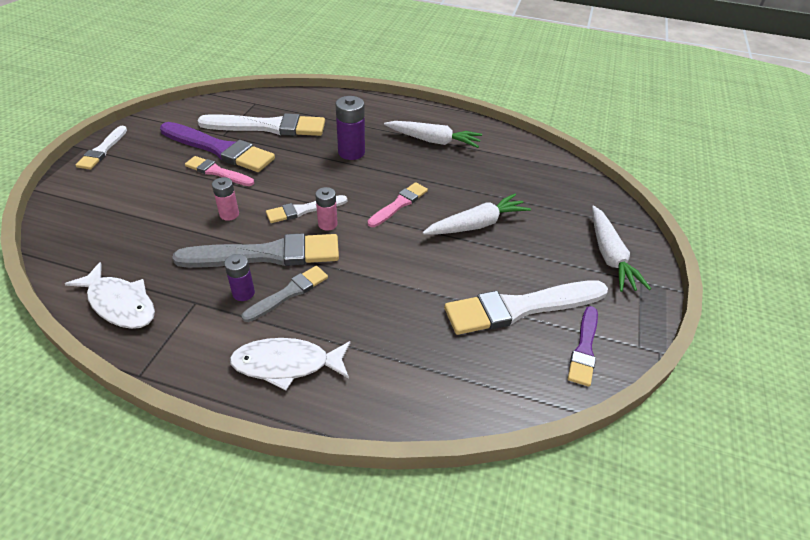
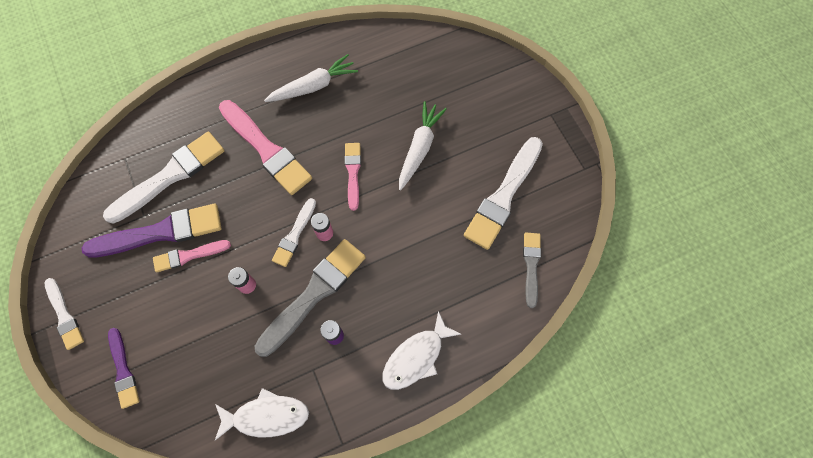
camera: 40 degrees left, 25 degrees up
(289, 293) = (362, 309): grey brush -> grey brush (531, 266)
(351, 152) = (266, 149): purple battery -> pink brush
(584, 348) = (559, 196): purple brush -> purple brush (123, 370)
(609, 256) = (518, 107): white carrot -> none

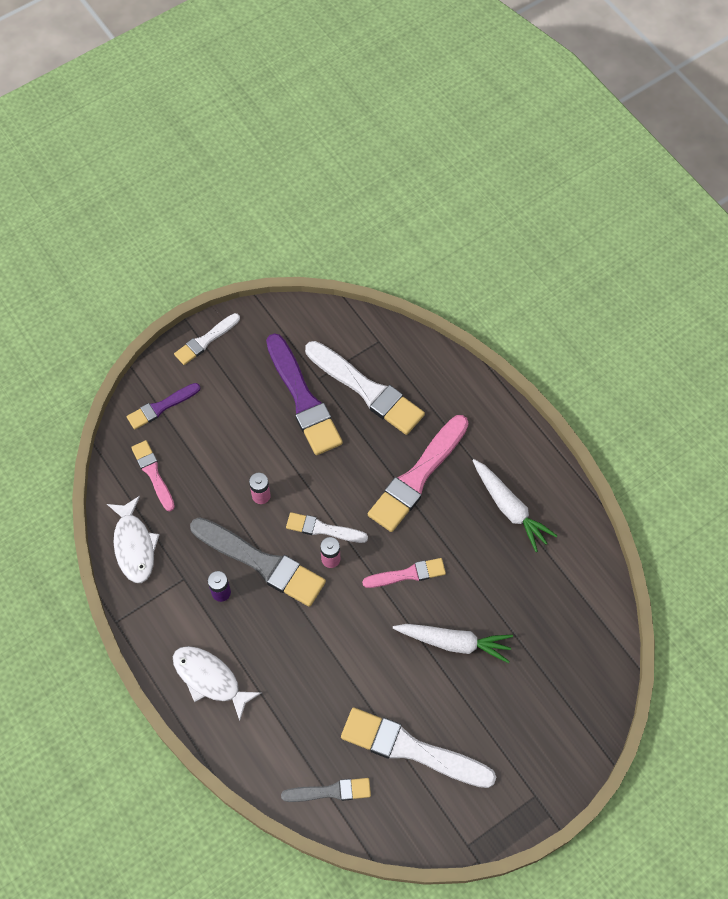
camera: 80 degrees right, 5 degrees down
(189, 255) = (283, 432): pink brush -> pink brush (153, 473)

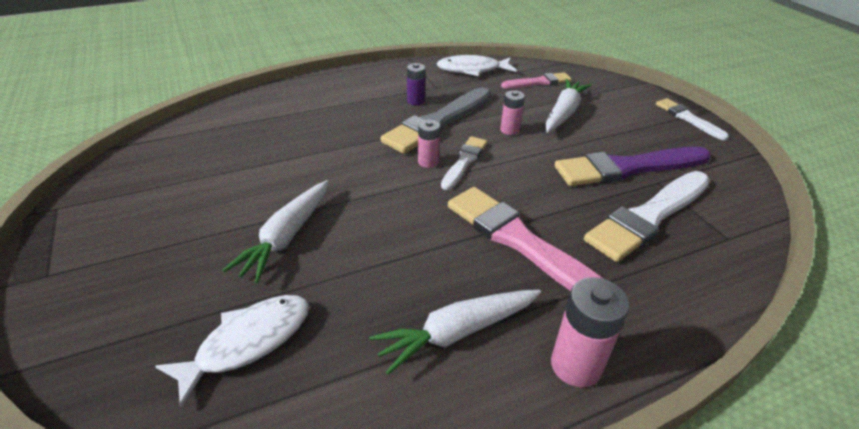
camera: 100 degrees right, 25 degrees down
(161, 407) = (607, 91): purple brush -> none
(210, 679) = (339, 89): white fish -> white fish (248, 342)
(217, 448) = (564, 113): none -> white carrot
(330, 791) = (195, 132): grey brush -> none
(407, 574) = (390, 213): pink brush -> none
(411, 749) = (191, 185): white brush -> none
(515, 441) = (576, 365): none -> pink battery

